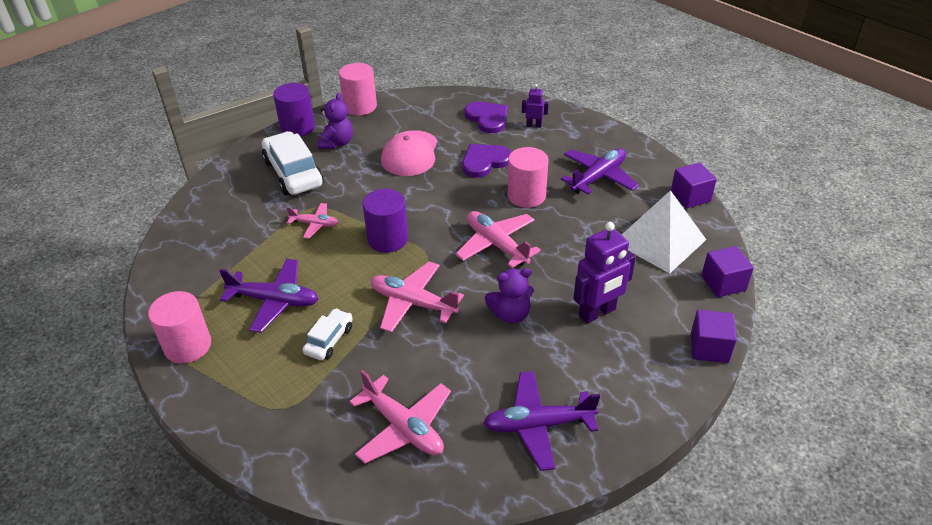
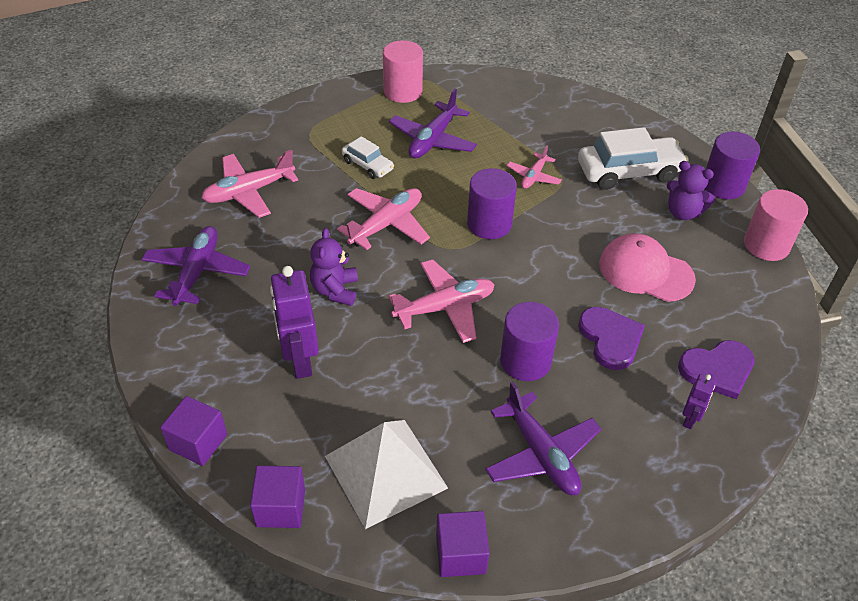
camera: 105 degrees right, 5 degrees up
(526, 195) = (525, 361): pink cylinder -> purple cylinder

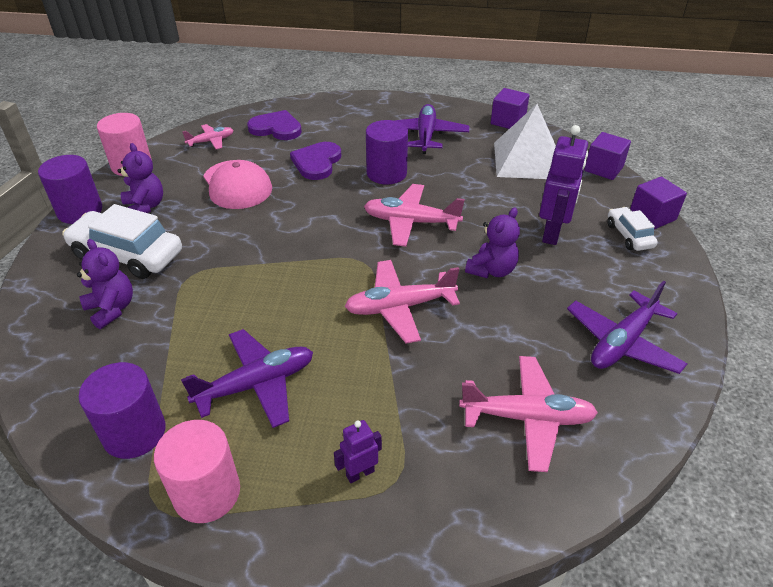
camera: 145 degrees left, 5 degrees down
(367, 165) = (361, 386): white car -> white car (629, 235)
(489, 224) = (306, 266): purple cylinder -> purple cylinder (134, 432)
(533, 176) = (212, 290): pink plane -> pink plane (211, 141)
(579, 137) = (112, 309): none -> purple teddy bear
(690, 419) = (324, 118): purple robot -> purple robot (360, 473)

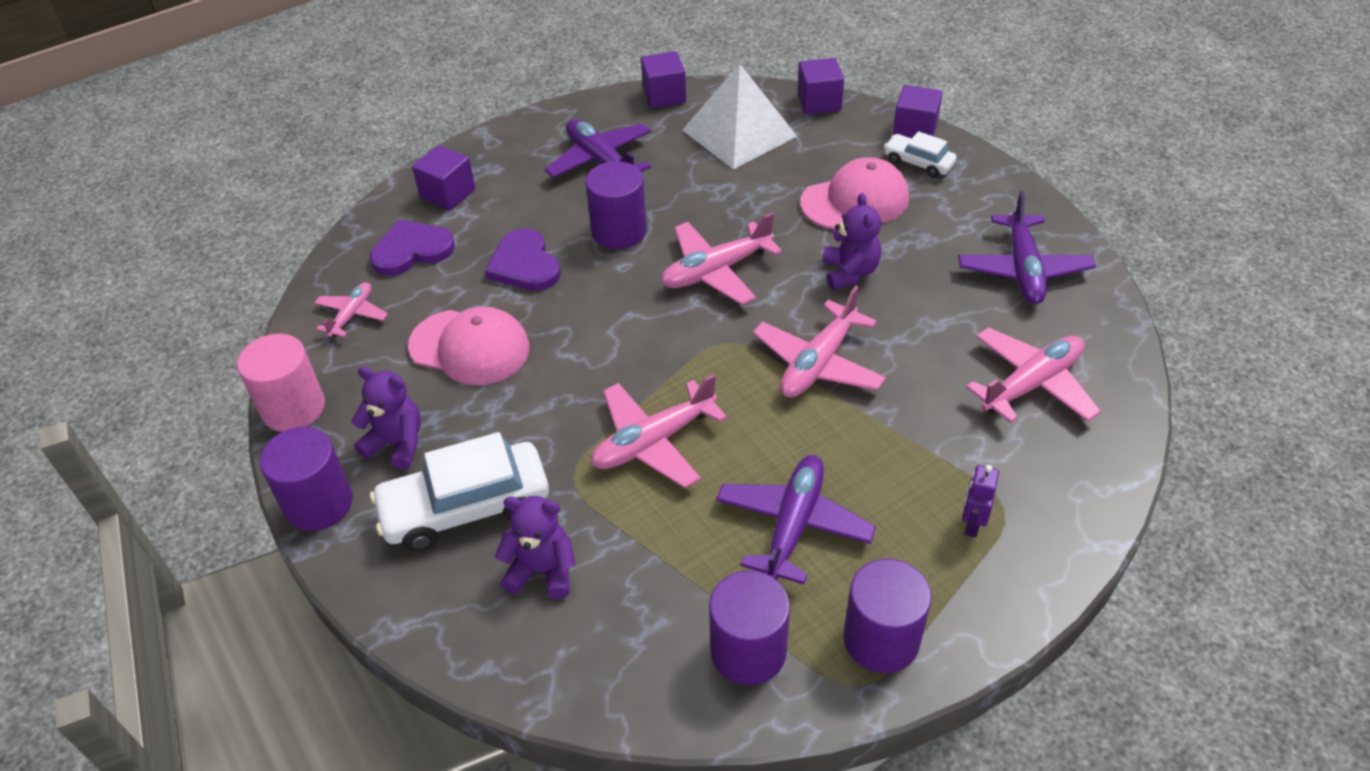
camera: 40 degrees left, 5 degrees up
(207, 493) = (881, 639): pink cylinder -> purple cylinder
(252, 286) = (653, 442): none -> pink plane
(329, 112) = (448, 193): none -> purple cube
(552, 233) = (855, 200): purple robot -> pink cap

